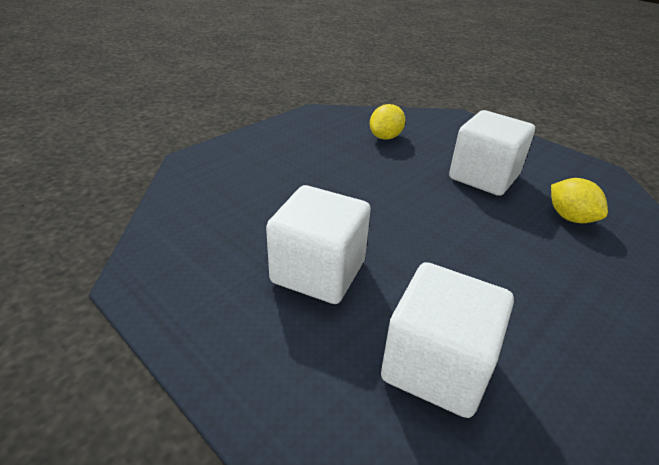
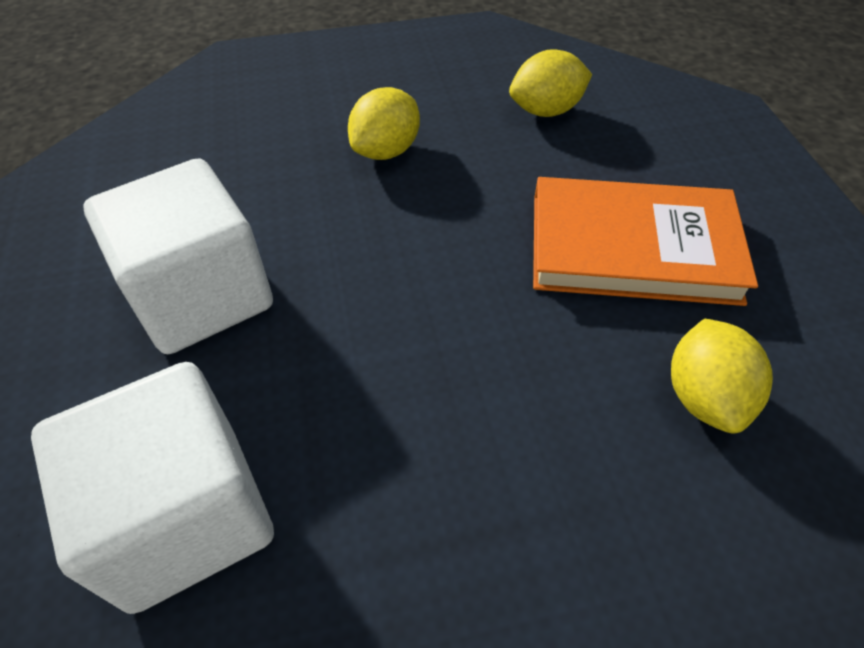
camera: 35 degrees right, 15 degrees up
(332, 175) = (386, 151): none -> yellow lemon
(484, 177) = (632, 248): white cube -> orange book

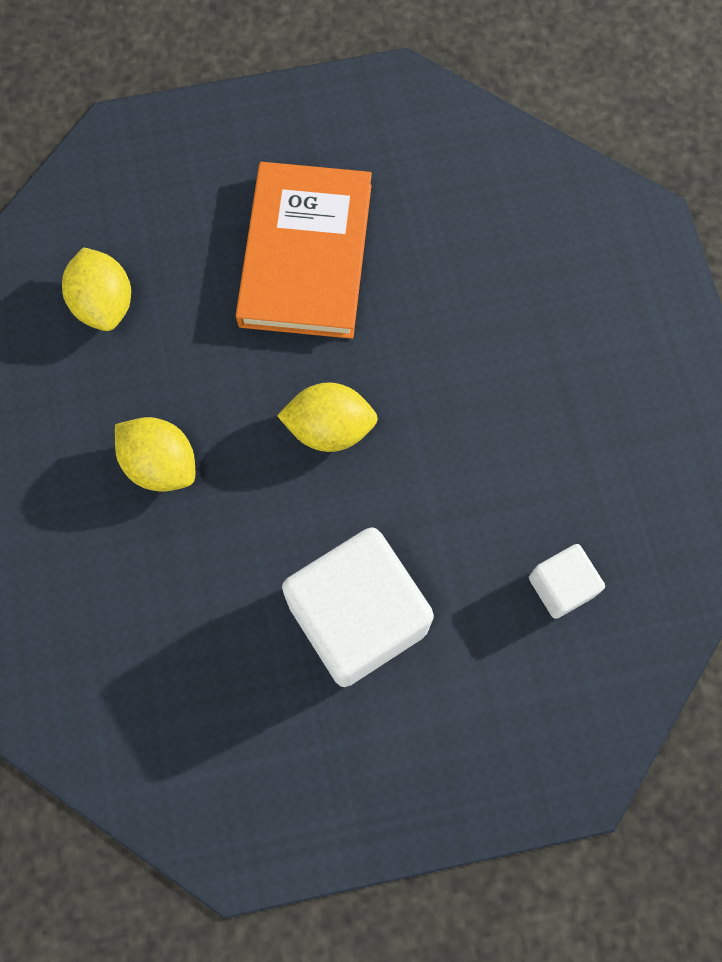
camera: 90 degrees left, 20 degrees up
(185, 516) = (561, 586): white cube -> white cube, size x0.49
(704, 396) = (454, 233): yellow lemon -> yellow lemon (329, 428)

